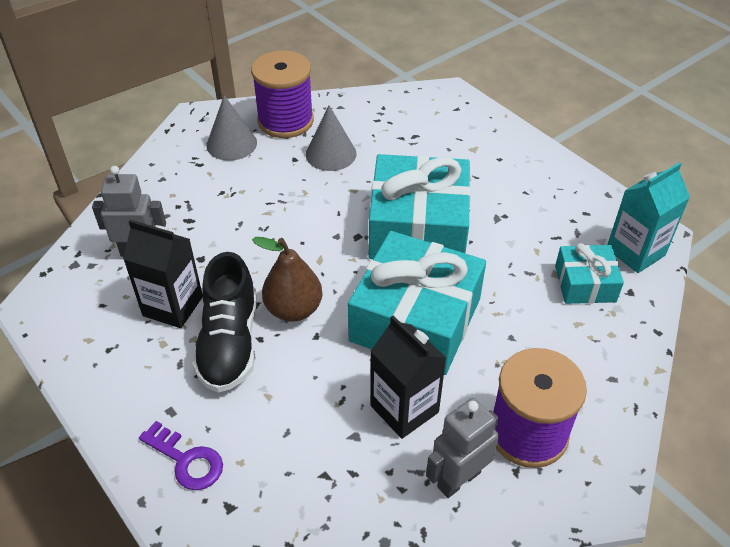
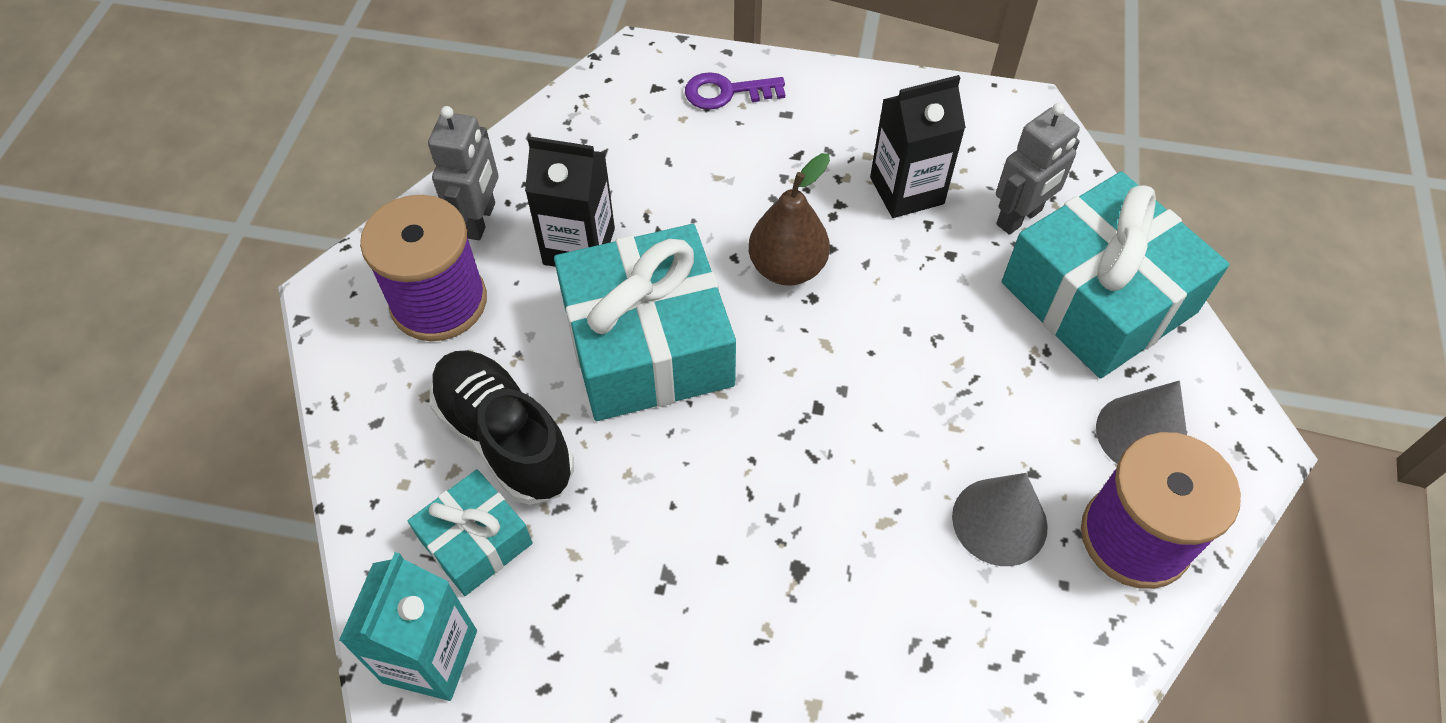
camera: 140 degrees right, 10 degrees up
(229, 343) = (808, 195): black shoe -> black shoe (505, 438)
(418, 228) = (756, 475): turquoise gift -> turquoise gift (1098, 297)

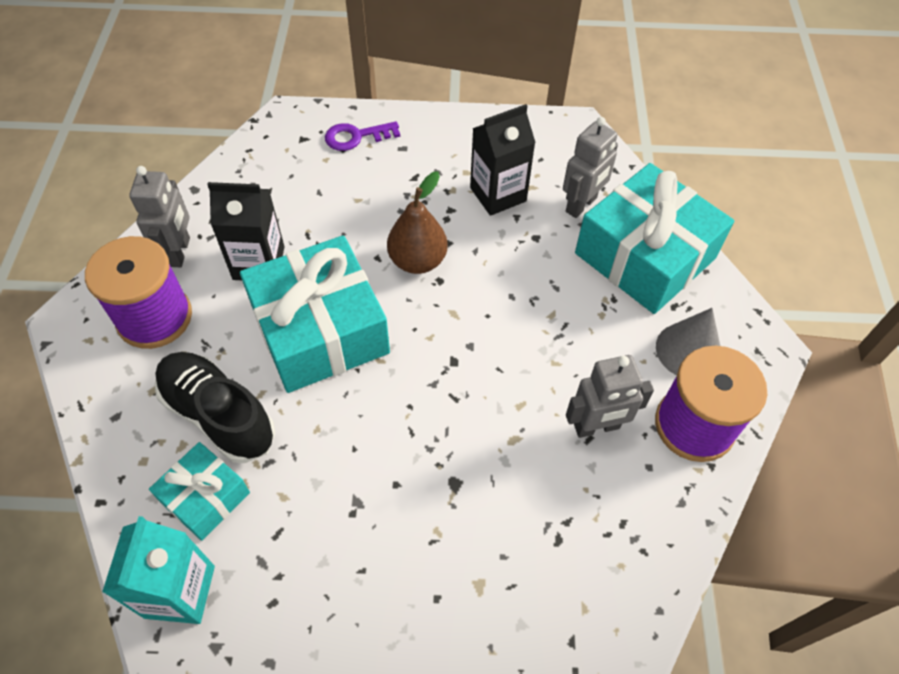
camera: 10 degrees left, 0 degrees up
(999, 521) = (596, 427): grey cone -> grey robot

